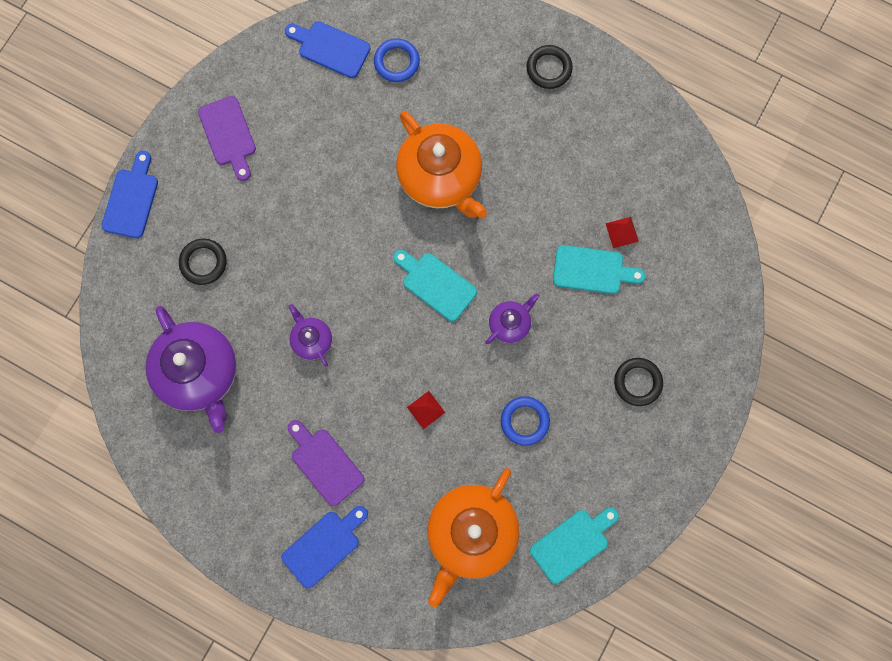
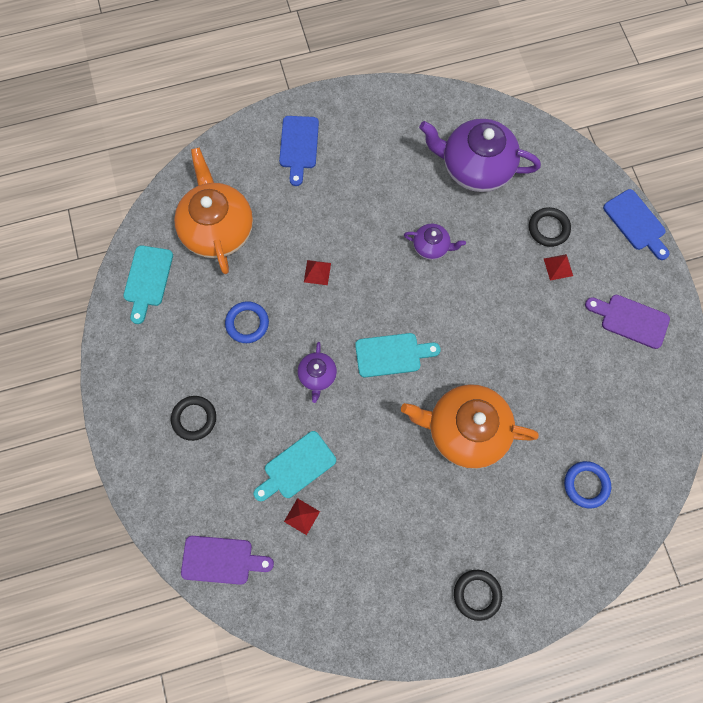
camera: 135 degrees right, 5 degrees down
(233, 225) = (558, 267): none -> red pyramid
(324, 463) = (346, 187): purple cutting board -> purple cutting board (221, 560)
(330, 48) = (640, 448): blue cutting board -> none

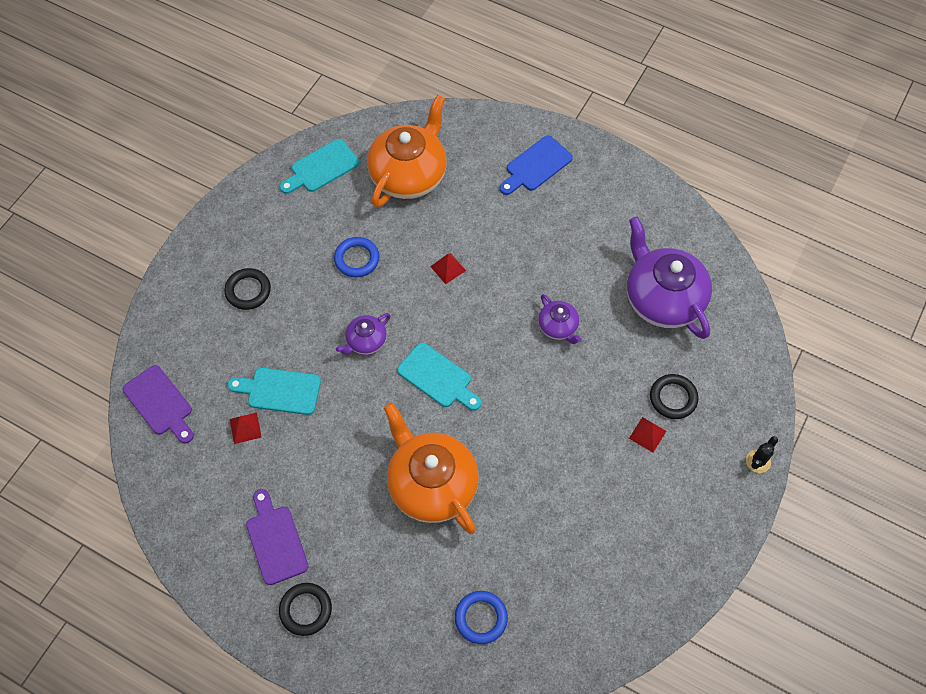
camera: 45 degrees right, 10 degrees down
(630, 320) = (664, 531): purple cutting board -> purple cutting board (275, 540)
(636, 223) = (758, 461): blue cutting board -> black cactus

